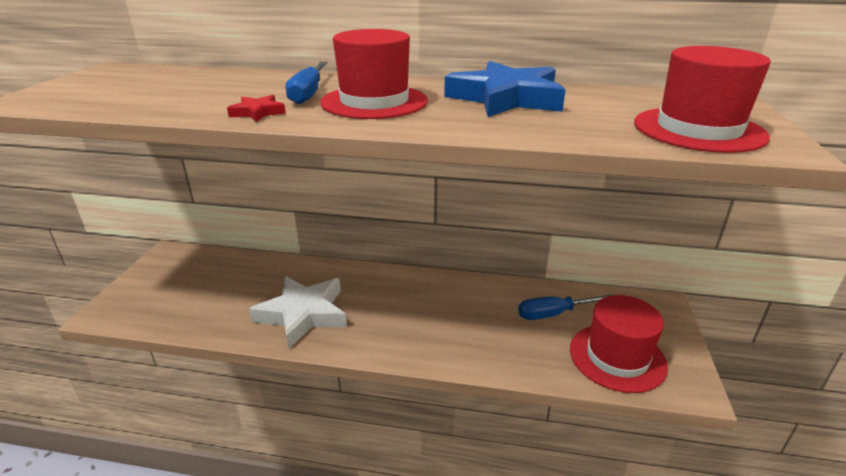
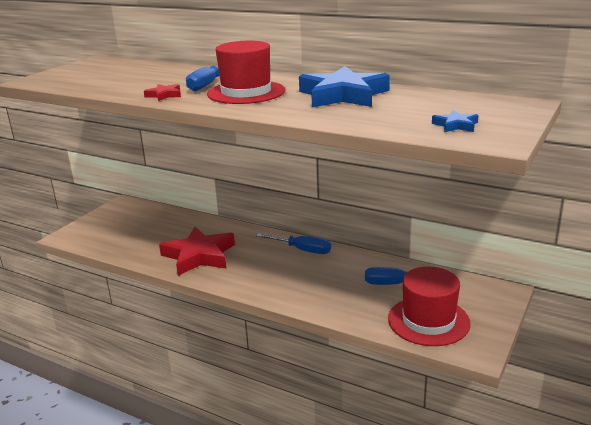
camera: 20 degrees right, 5 degrees down
(303, 314) = (199, 256): white star -> red star
(424, 286) = (302, 250): none -> blue screwdriver
(698, 129) = (455, 125): red hat -> blue star

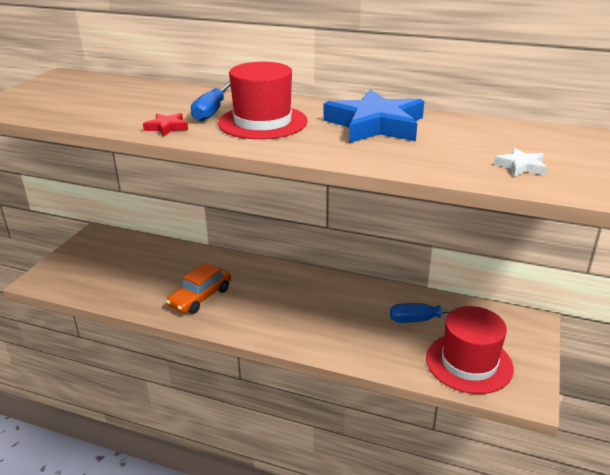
camera: 10 degrees left, 5 degrees up
(199, 256) = (200, 297): red star -> orange car
(302, 250) = (312, 284): blue screwdriver -> none
(455, 125) = (521, 166): blue star -> white star

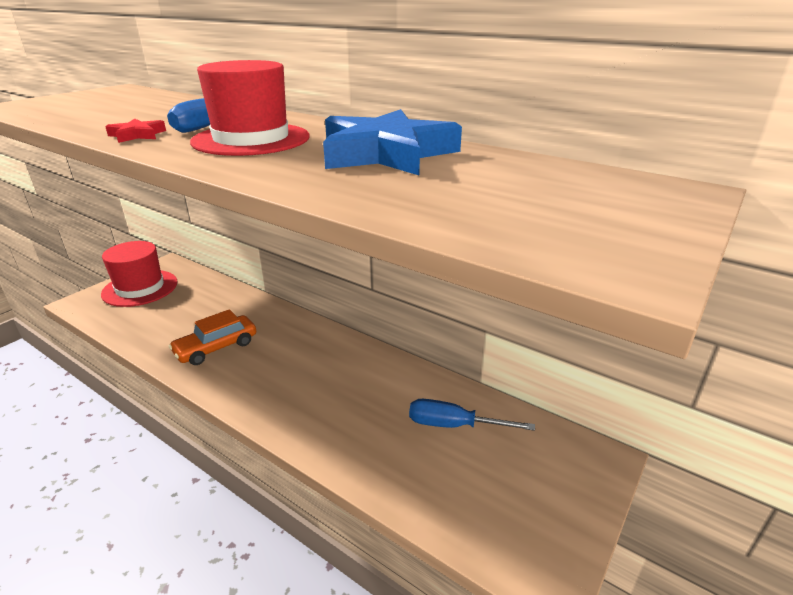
camera: 15 degrees right, 0 degrees up
(469, 363) = (484, 502): red hat -> red hat (140, 288)
(521, 166) = (550, 223): white star -> none

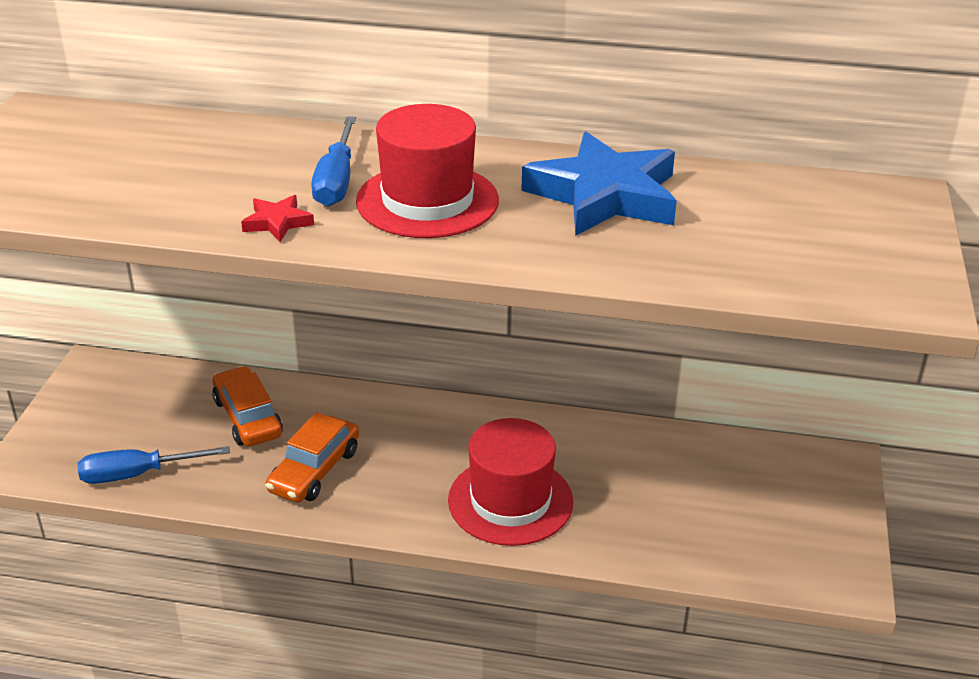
camera: 25 degrees left, 5 degrees up
(140, 288) = (96, 418): red hat -> red hat (510, 501)
(212, 308) = (248, 418): none -> orange car
(454, 425) = (679, 475): blue screwdriver -> blue screwdriver (137, 474)

